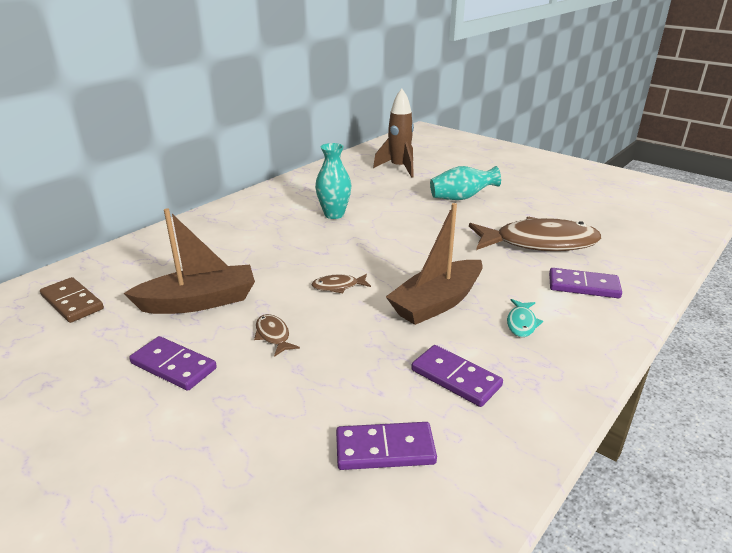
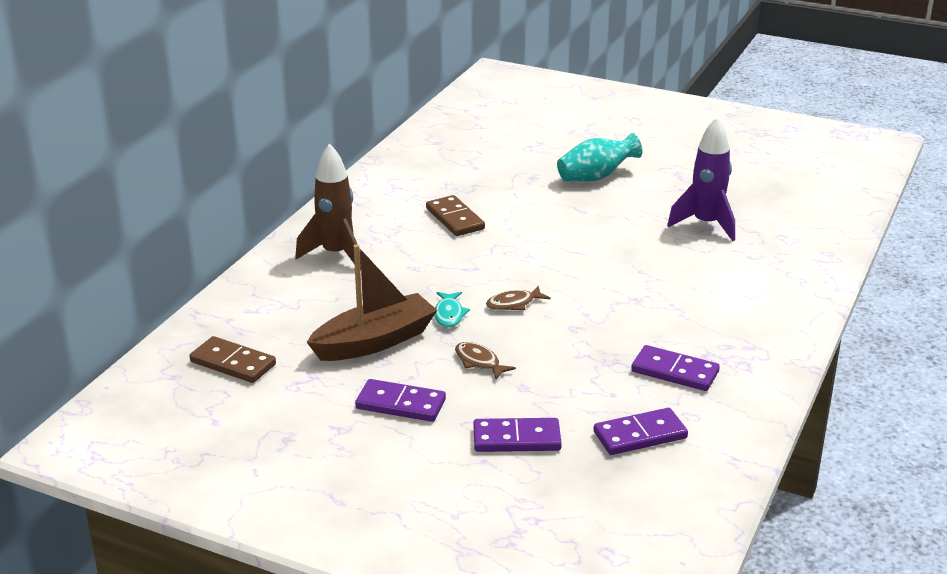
camera: 15 degrees left, 0 degrees up
(334, 214) = (455, 219): turquoise vase -> brown domino
(399, 168) = (497, 142): brown rocket -> brown rocket (336, 254)
(437, 303) = (625, 306): brown boat -> none
(521, 323) = (716, 313): turquoise fish -> turquoise fish (449, 314)
(539, 243) = (706, 224): brown fish -> purple rocket
(583, 286) = (765, 267): purple domino -> purple domino (516, 439)

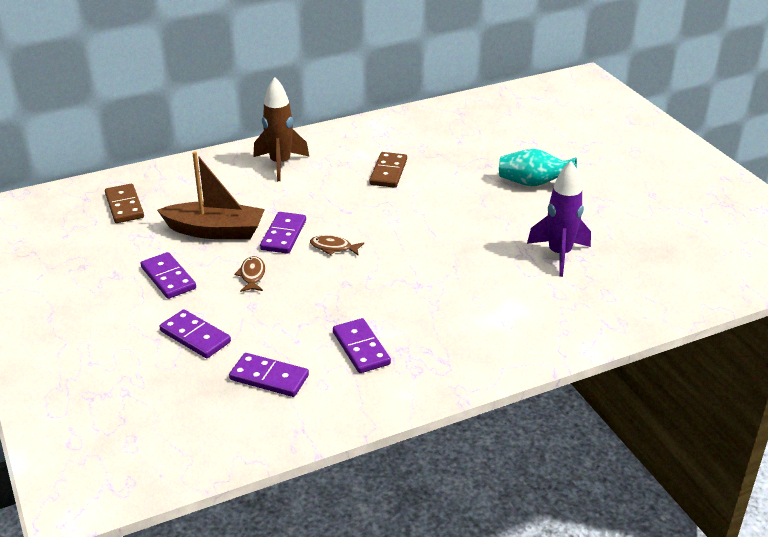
camera: 40 degrees right, 5 degrees up
(449, 314) = (284, 235): turquoise fish -> purple domino

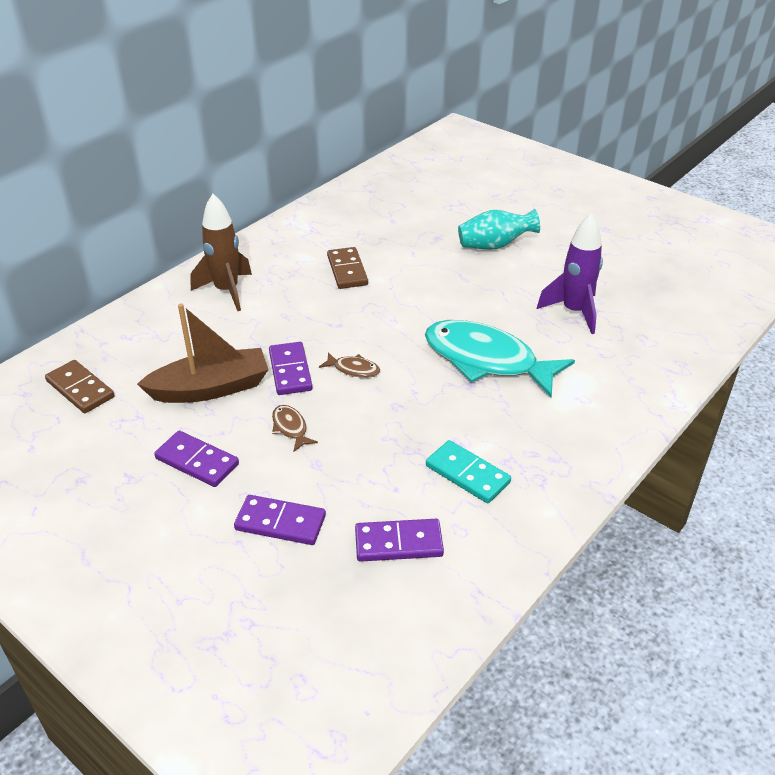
camera: 25 degrees left, 5 degrees up
(333, 248) = (353, 369): brown fish -> brown fish turned 150 degrees counterclockwise
(361, 348) = (467, 474): purple domino -> turquoise domino
(448, 271) = (486, 360): none -> turquoise fish

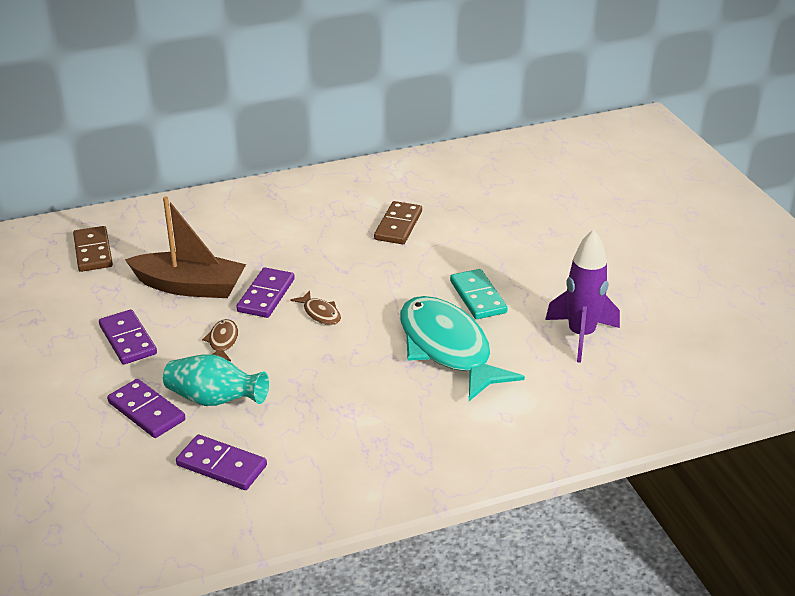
camera: 30 degrees right, 5 degrees down
(227, 291) = (276, 210): brown rocket -> none
(467, 474) = (332, 436): turquoise domino -> turquoise domino (478, 297)
(494, 245) = (565, 247): turquoise vase -> turquoise vase (215, 400)

